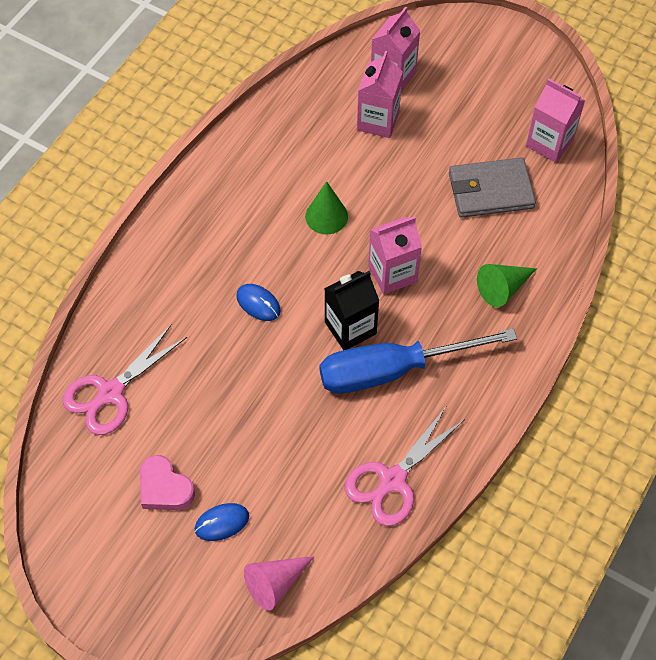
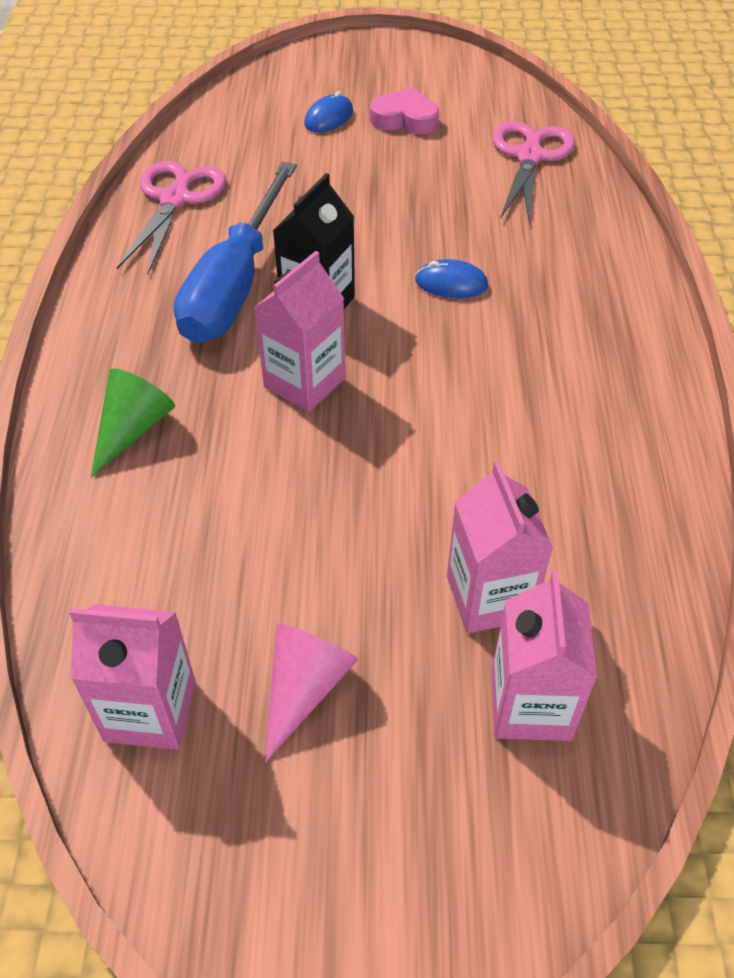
camera: 150 degrees right, 10 degrees down
(275, 583) = (245, 102): pink cone -> pink cone (304, 688)
(326, 216) = (451, 413): green cone -> none
(393, 370) = (235, 285): blue screwdriver -> blue screwdriver turned 150 degrees clockwise
(490, 191) = (221, 564): grey wallet -> none

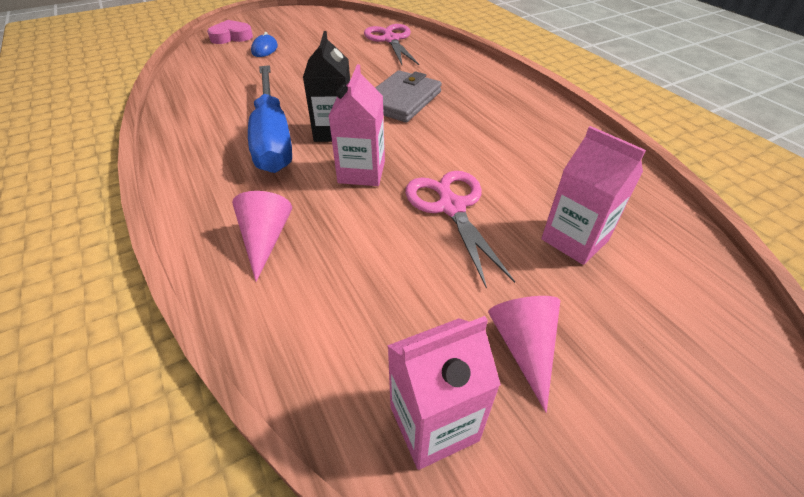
camera: 30 degrees left, 5 degrees down
(132, 429) = (265, 239): green cone -> pink cone
(175, 199) = (195, 107): pink scissors -> pink scissors (451, 206)
(405, 119) = (310, 40): pink heart -> pink heart (231, 37)
(451, 283) = (402, 100): blue mouse -> grey wallet
(530, 704) = (655, 287): pink carton -> none

